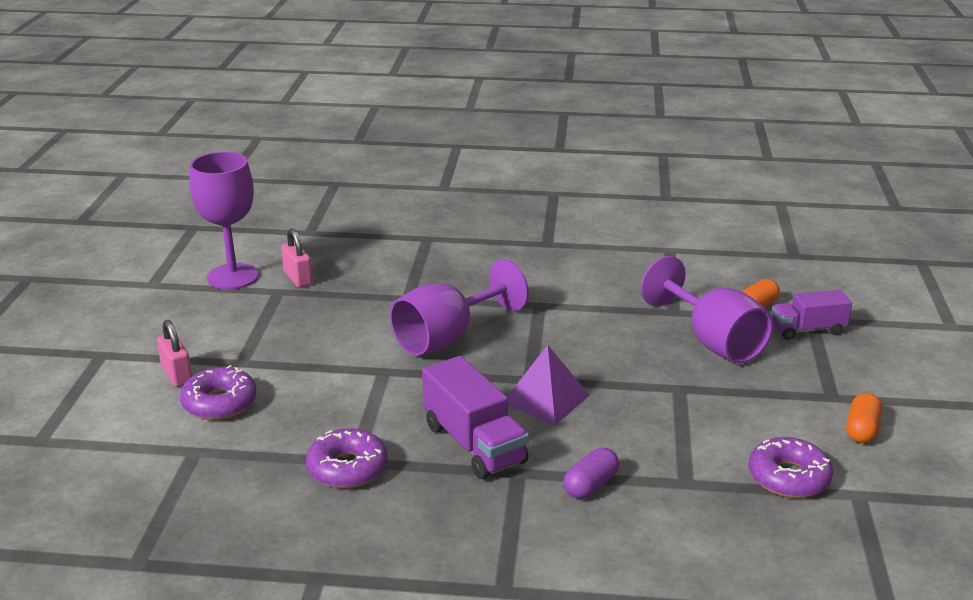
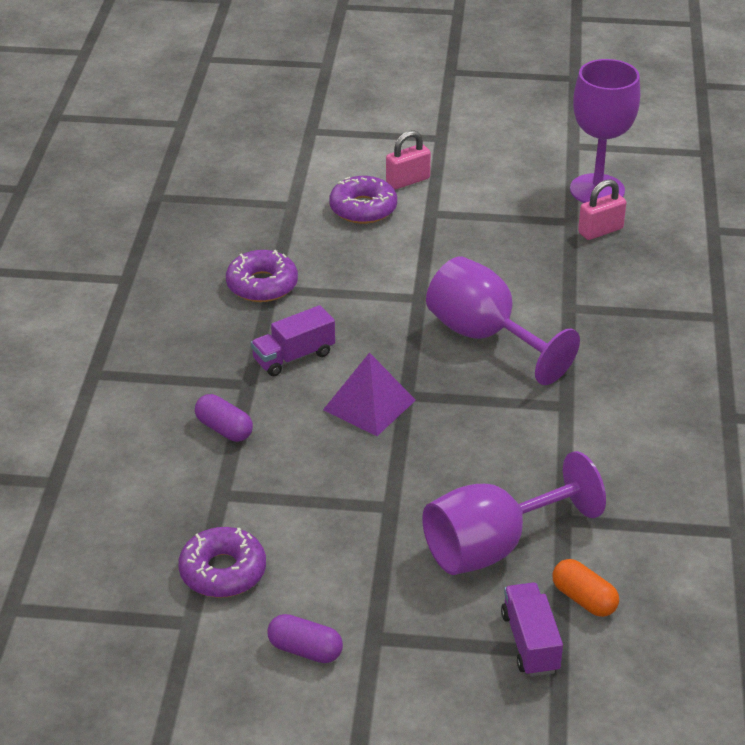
camera: 90 degrees right, 10 degrees up
(474, 444) = (293, 357): purple truck -> purple truck, size x0.66
(861, 429) = (305, 650): orange capsule -> purple capsule

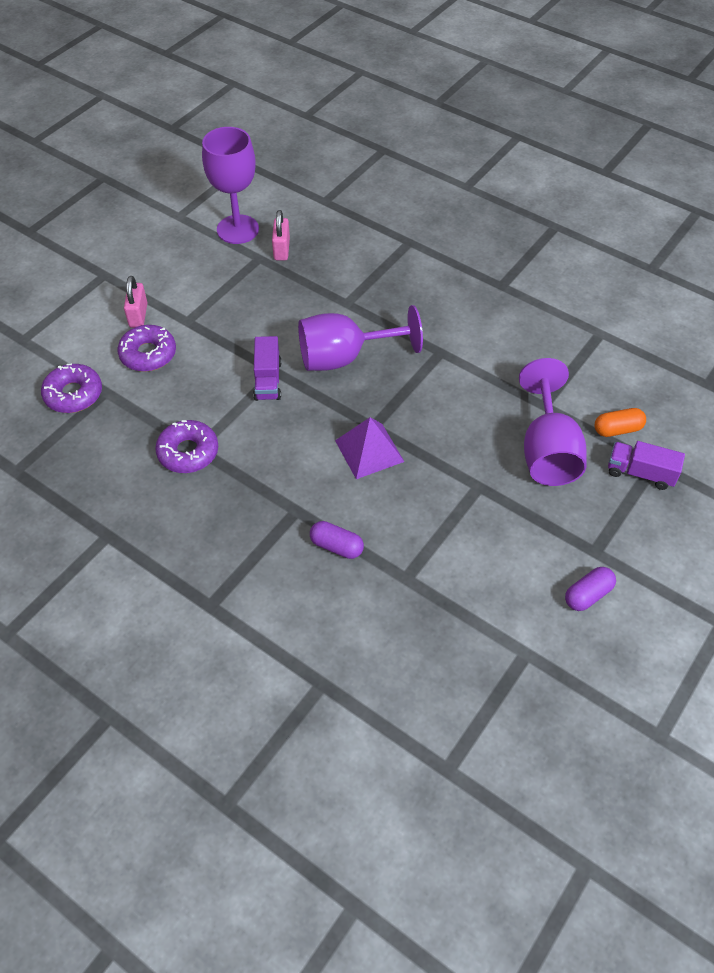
camera: 60 degrees left, 15 degrees up
(223, 571) = (486, 611): purple donut -> purple donut (73, 394)
(224, 429) = (336, 546): purple capsule -> purple capsule turned 45 degrees clockwise
(293, 357) = (286, 470): purple truck -> purple truck (268, 380)

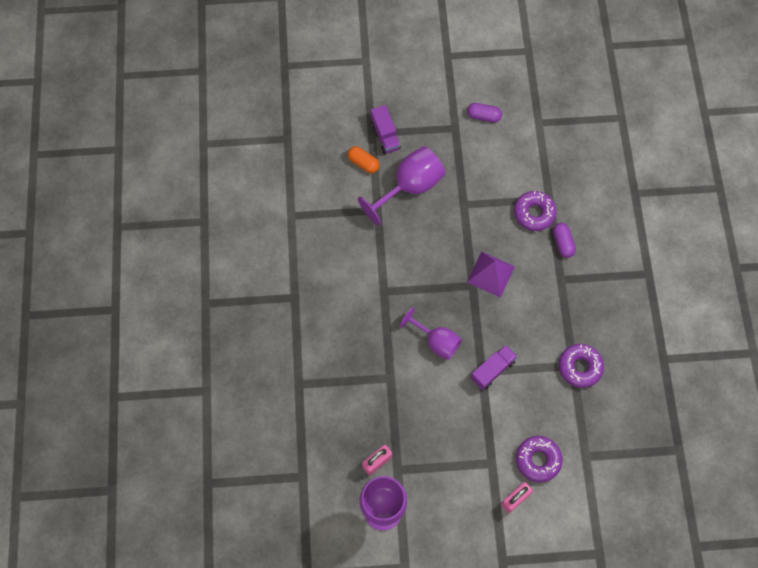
camera: 130 degrees left, 15 degrees up
(73, 394) = (605, 473): purple donut -> purple donut (534, 213)
(344, 357) = (436, 341): purple goblet -> purple goblet, size x0.66

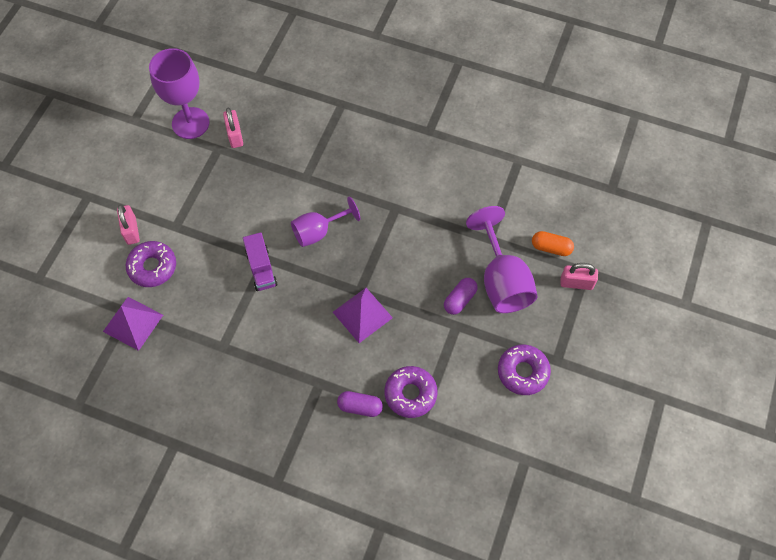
camera: 115 degrees right, 5 degrees down
(363, 163) = (551, 248): orange capsule -> orange capsule turned 45 degrees clockwise
(385, 136) = (576, 283): purple truck -> pink padlock
(483, 116) = (559, 399): purple capsule -> purple capsule (460, 300)
(579, 367) = (216, 352): purple donut -> purple donut (523, 372)
(592, 446) = (133, 323): none -> purple pyramid

